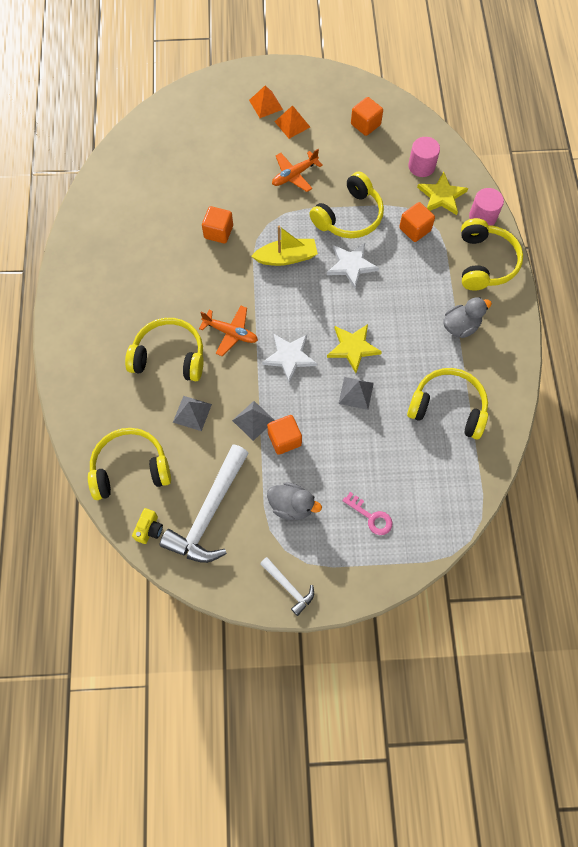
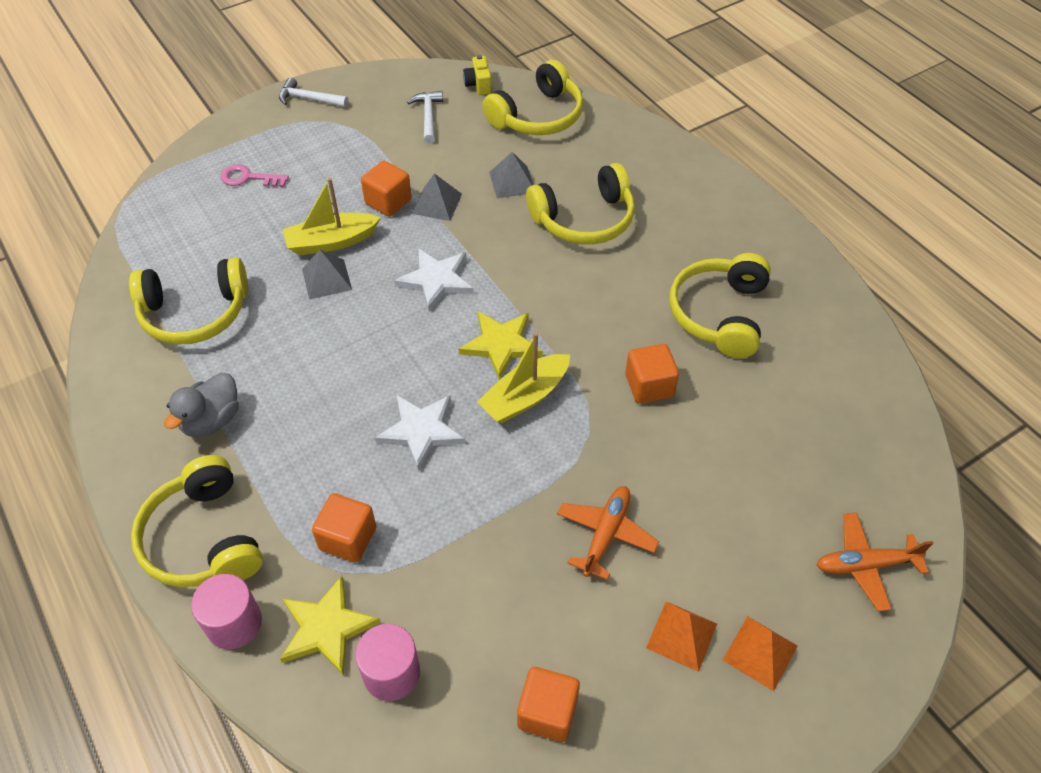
camera: 150 degrees right, 15 degrees down
(209, 513) = (428, 117): white hammer -> white hammer, size x0.50
(231, 333) = (530, 274): orange plane -> orange plane (865, 565)
(291, 506) = (343, 153): grey duck -> none
(339, 422) = (332, 242): none -> yellow boat
(349, 216) = (469, 507): yellow headphones -> yellow headphones (719, 314)
(353, 348) = (358, 326): yellow star -> yellow star (501, 345)

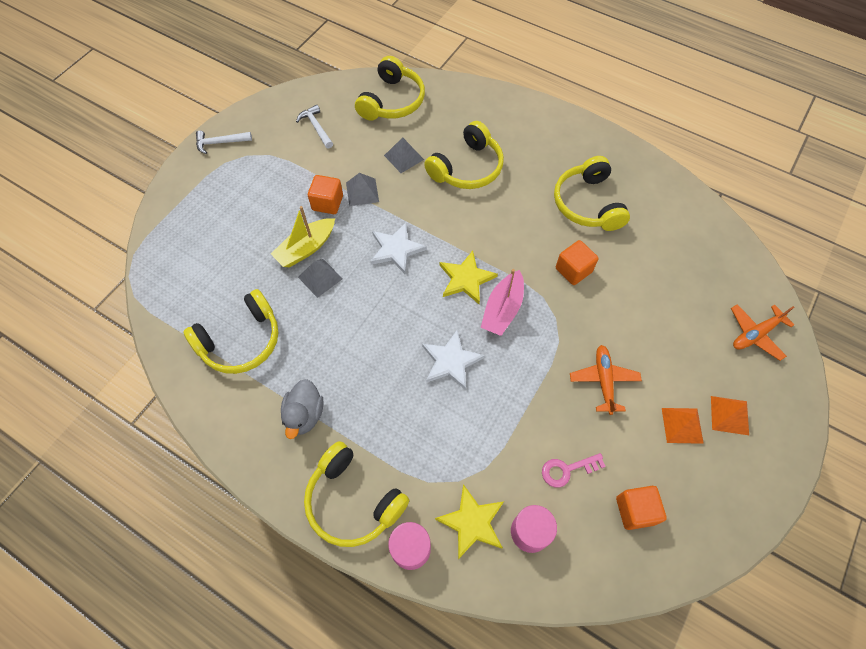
camera: 25 degrees left, 10 degrees up
(248, 178) = (214, 221): pink key -> pink key (567, 470)
(348, 539) = (448, 456): orange cube -> none
(478, 85) = (337, 91): yellow camera -> none
(525, 397) = (502, 309): yellow boat -> pink boat

